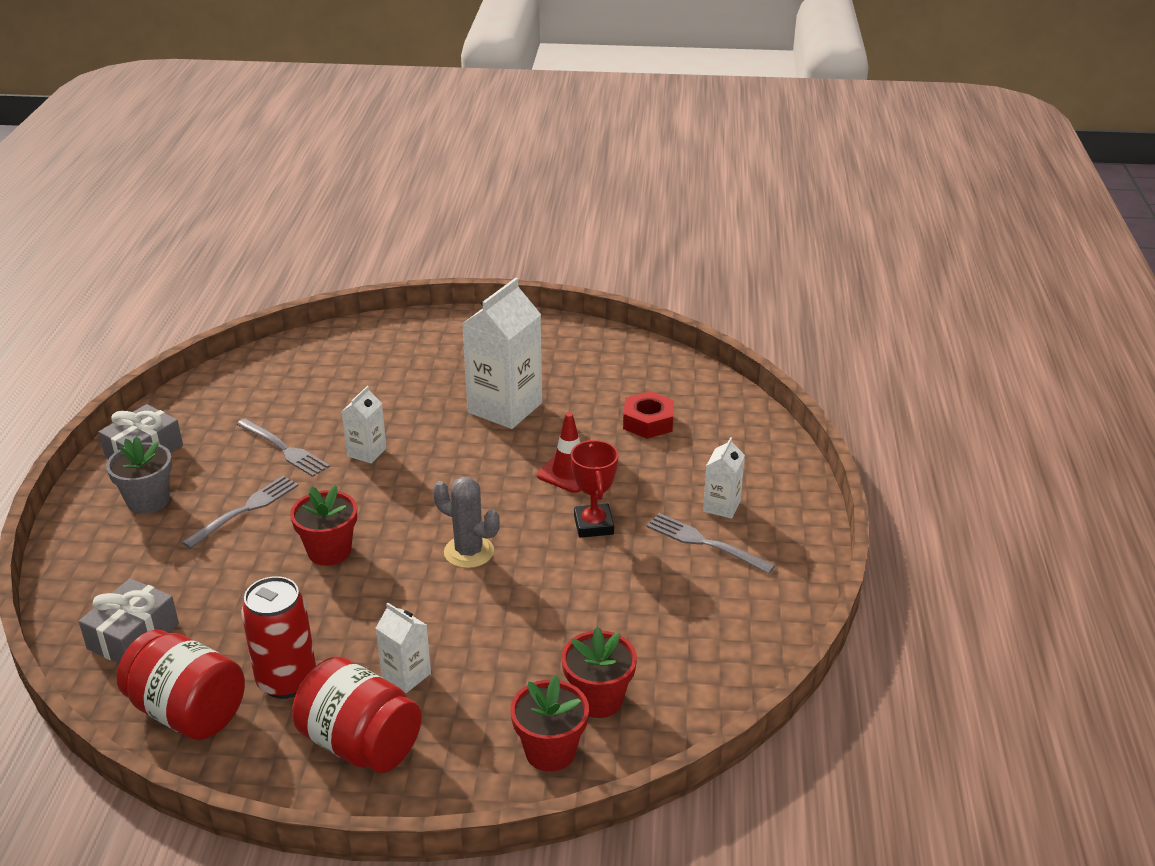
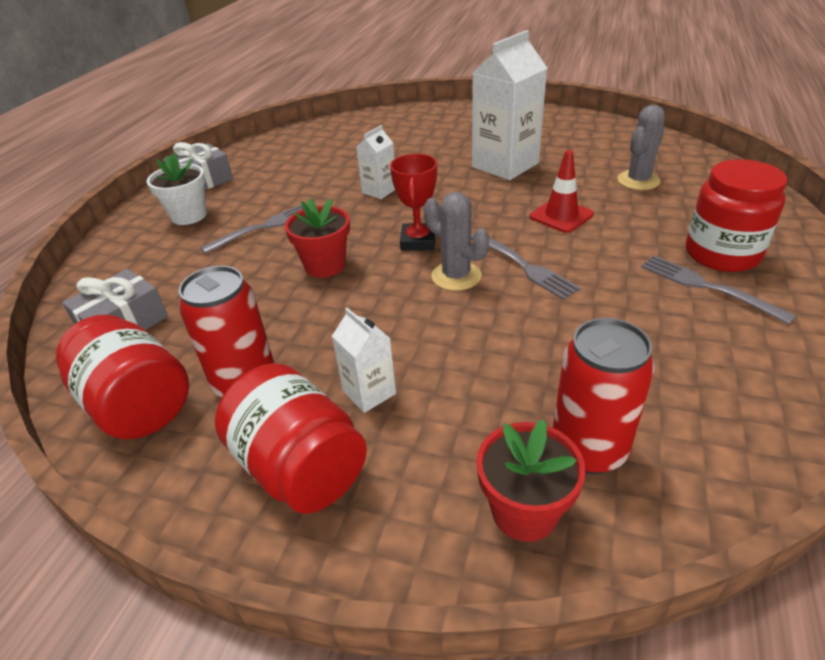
camera: 15 degrees right, 5 degrees up
(148, 501) = (189, 215): grey flower pot -> white flower pot
(284, 449) = (312, 185): grey fork -> grey fork (525, 266)
(593, 525) = (584, 261): red trophy -> red trophy (418, 241)
(598, 699) = (588, 449): red flower pot -> red can
(648, 422) = (638, 181): red nut -> grey cactus
(721, 506) = (721, 254): white carton -> red jar

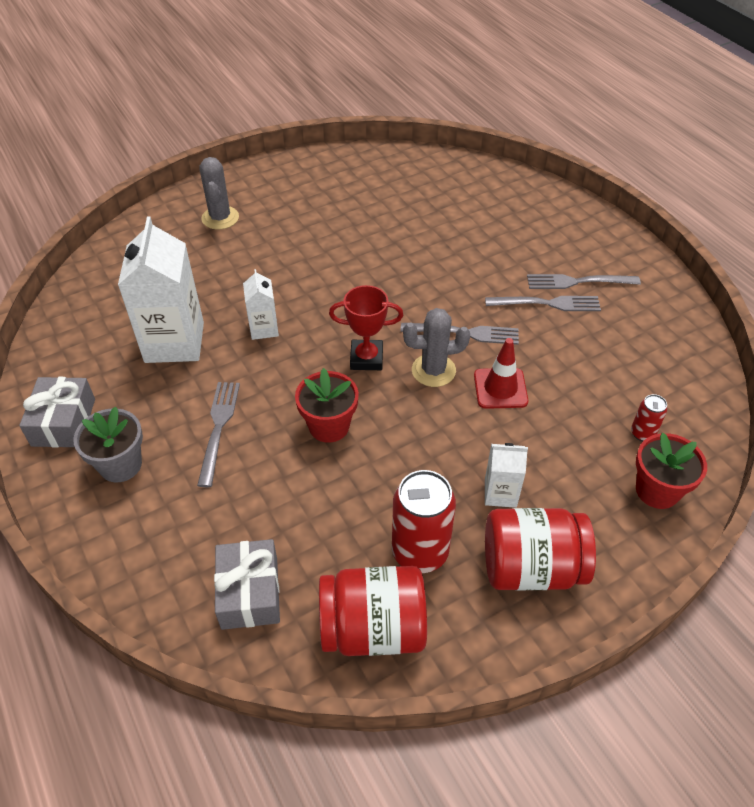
camera: 50 degrees left, 10 degrees up
(189, 215) = (120, 465): white flower pot -> grey flower pot
(418, 241) = (366, 358): red trophy -> red trophy turned 45 degrees counterclockwise
(505, 165) = (330, 243): white carton -> white carton (174, 342)
(561, 216) = (433, 272): red traffic cone -> red traffic cone (500, 388)
(588, 449) = (642, 433): red can -> red can, size x0.49
(638, 181) = (443, 209): grey cactus -> grey cactus (220, 218)
(644, 286) = (547, 303): none -> grey fork
(721, 254) = (558, 250): red jar -> none

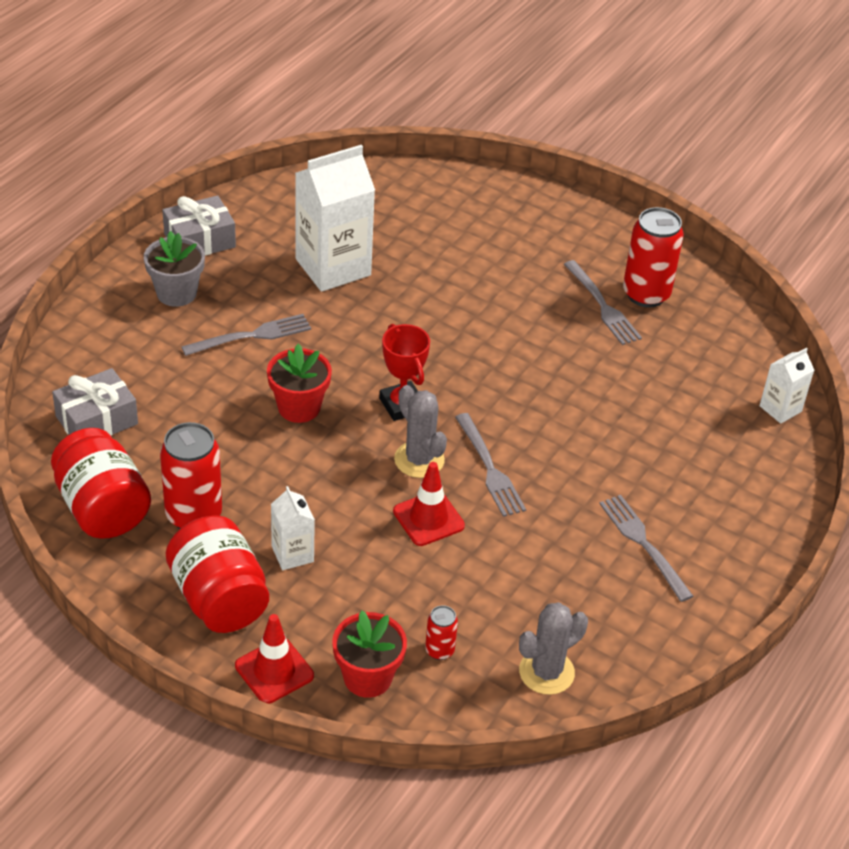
camera: 60 degrees right, 5 degrees down
(220, 218) = (525, 228): grey cactus -> grey cactus (546, 672)
(264, 328) = (391, 319): white carton -> white carton (780, 409)
(336, 187) = (646, 294): none -> red can
(547, 303) = (586, 526): grey fork -> grey fork (603, 306)
(630, 555) = (274, 671): none -> red traffic cone

